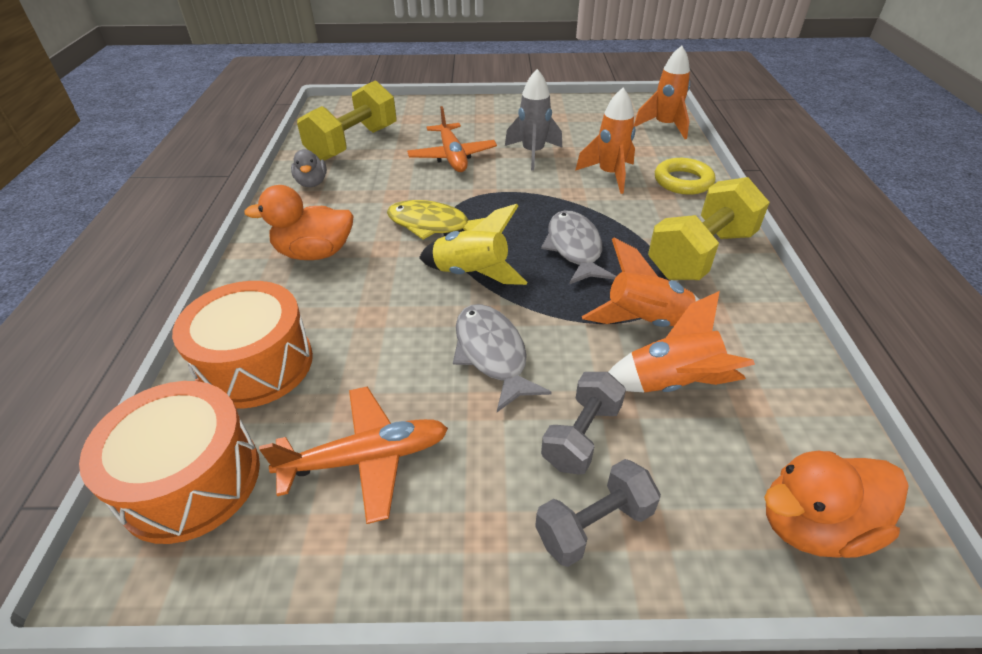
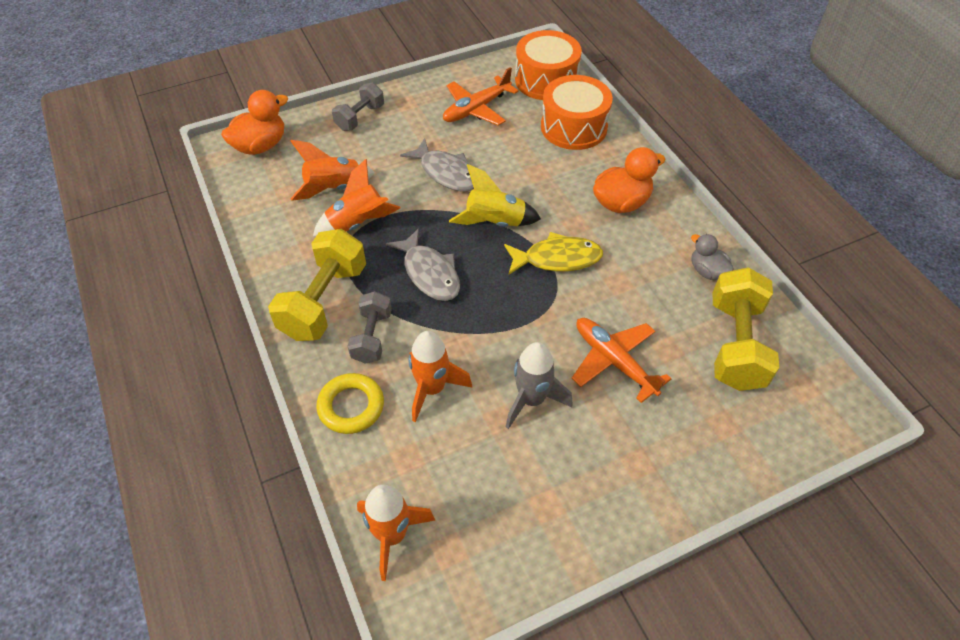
camera: 155 degrees right, 10 degrees up
(581, 436) = (377, 148): grey dumbbell -> grey dumbbell (372, 337)

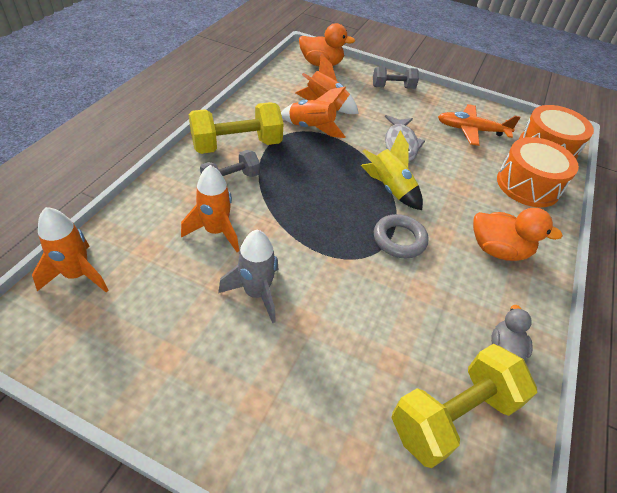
camera: 45 degrees right, 5 degrees down
(351, 406) = (167, 199): yellow ring -> none
(429, 273) = (310, 180): grey fish -> none
(557, 259) = (399, 239): yellow fish -> grey ring
(614, 361) = (342, 328): orange plane -> none

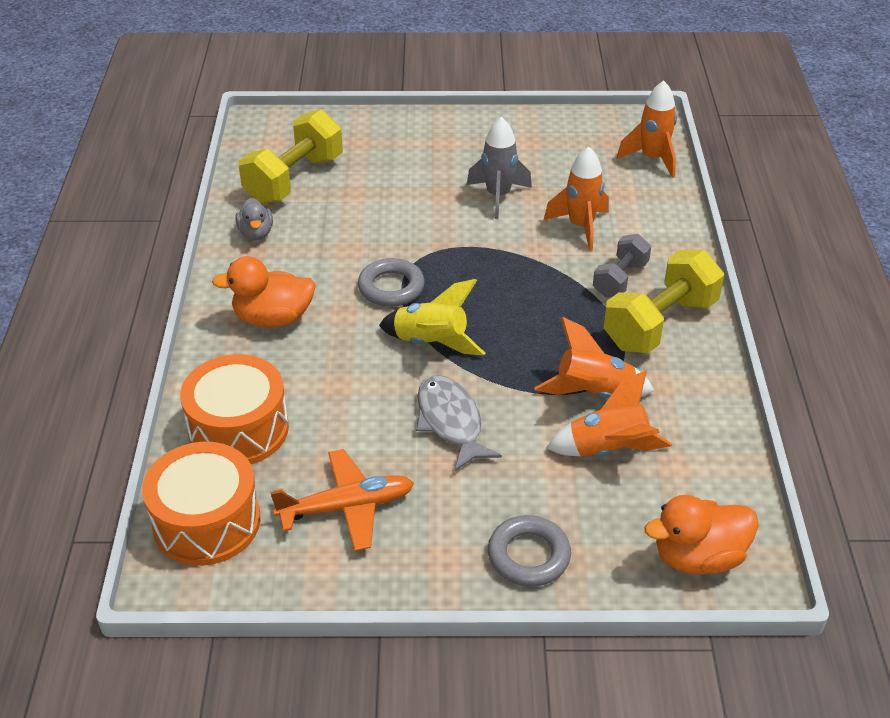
camera: 160 degrees right, 5 degrees down
(393, 87) = (528, 555): grey dumbbell -> grey ring

